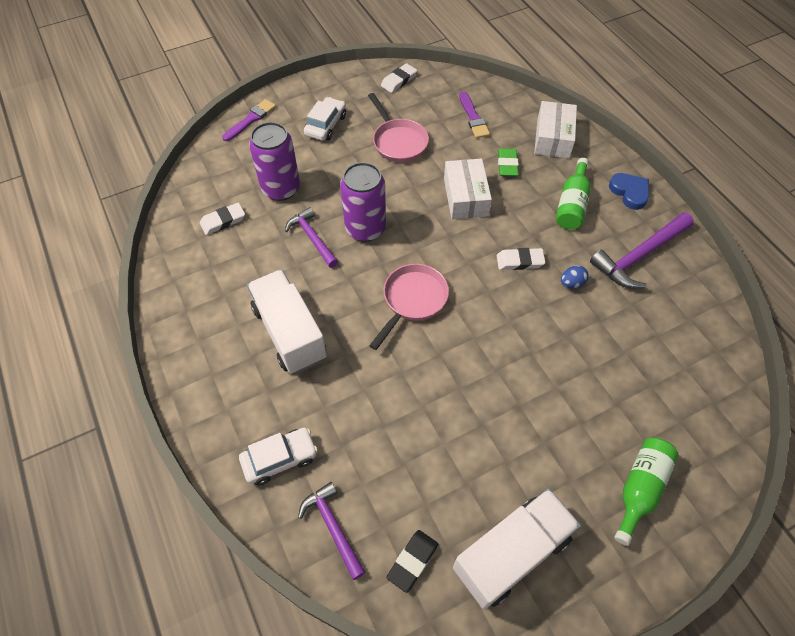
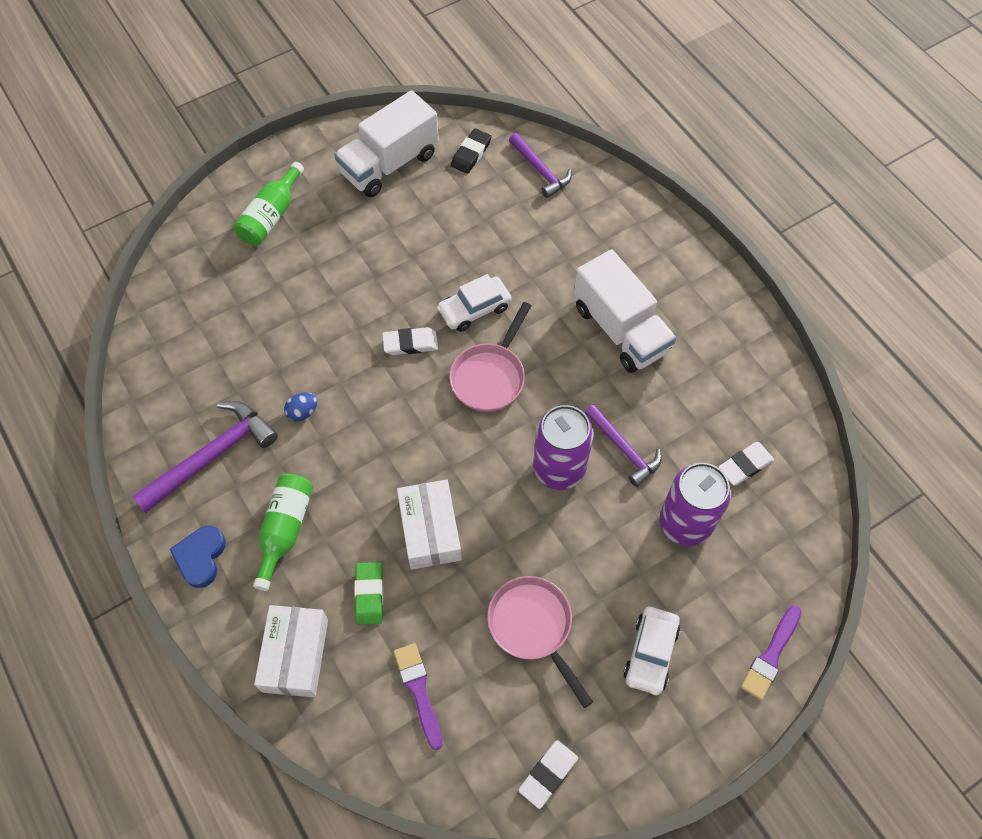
camera: 175 degrees right, 5 degrees up
(280, 459) = (598, 215): white car -> white car (474, 309)
(520, 261) = (362, 437): white eraser -> white eraser (410, 343)
(629, 192) = (201, 557): blue heart -> blue heart turned 45 degrees clockwise

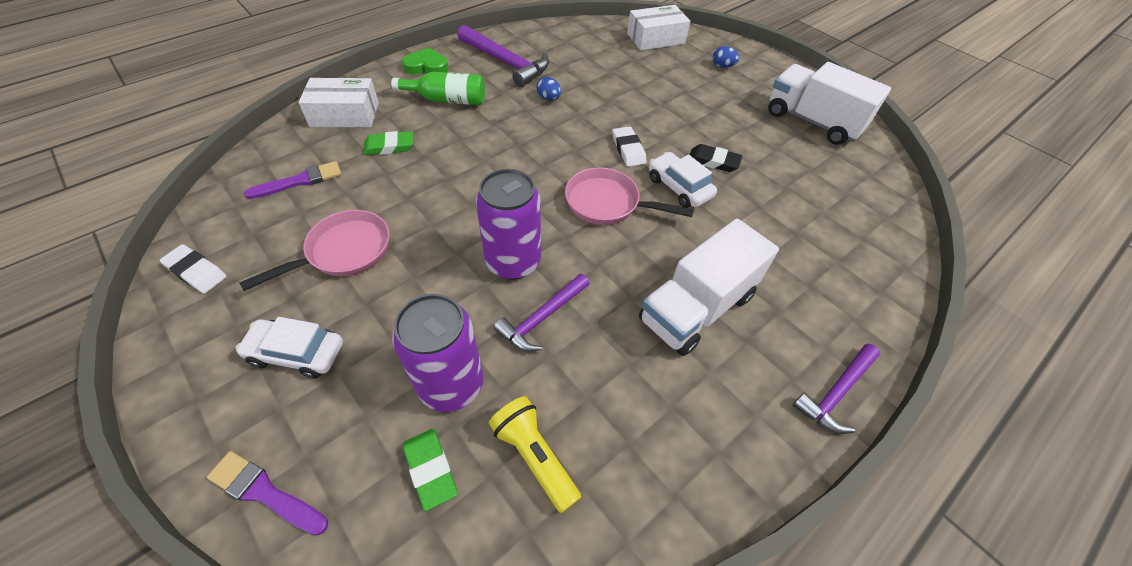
camera: 80 degrees right, 10 degrees down
(201, 557) = (426, 66): blue heart -> green heart
(271, 216) = (722, 66): green bottle -> blue egg
(430, 530) = (445, 176): white box -> white box (655, 38)
(471, 153) = (859, 172): black eraser -> black eraser (713, 161)
(540, 170) = (873, 225): purple hammer -> purple hammer (836, 392)
(745, 465) = (534, 456): white eraser -> yellow flashlight
(754, 537) = (430, 469): none -> green eraser

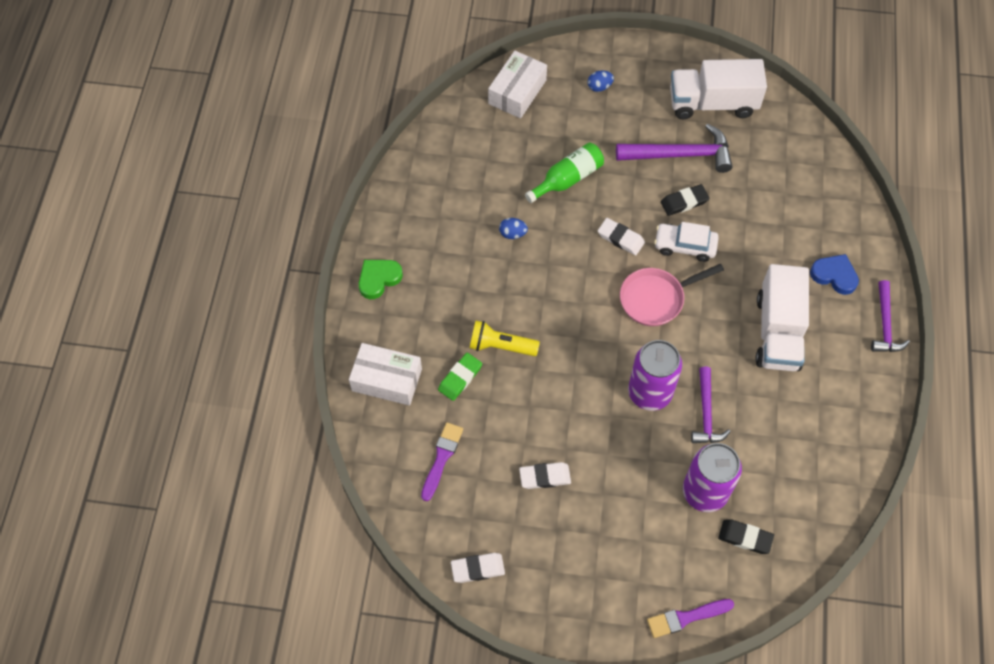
camera: 40 degrees left, 10 degrees up
(297, 353) = (606, 552): white car -> none
(344, 252) = (545, 477): pink pan -> white eraser
(345, 114) = (387, 379): white box -> white box turned 60 degrees clockwise
(430, 469) = (745, 537): green eraser -> black eraser
(447, 100) = (442, 300): green bottle -> green bottle (568, 179)
(506, 63) = (435, 221): purple hammer -> purple hammer (680, 155)
(534, 456) = (783, 487): yellow flashlight -> yellow flashlight (501, 346)
(814, 306) = (834, 275): none -> blue heart

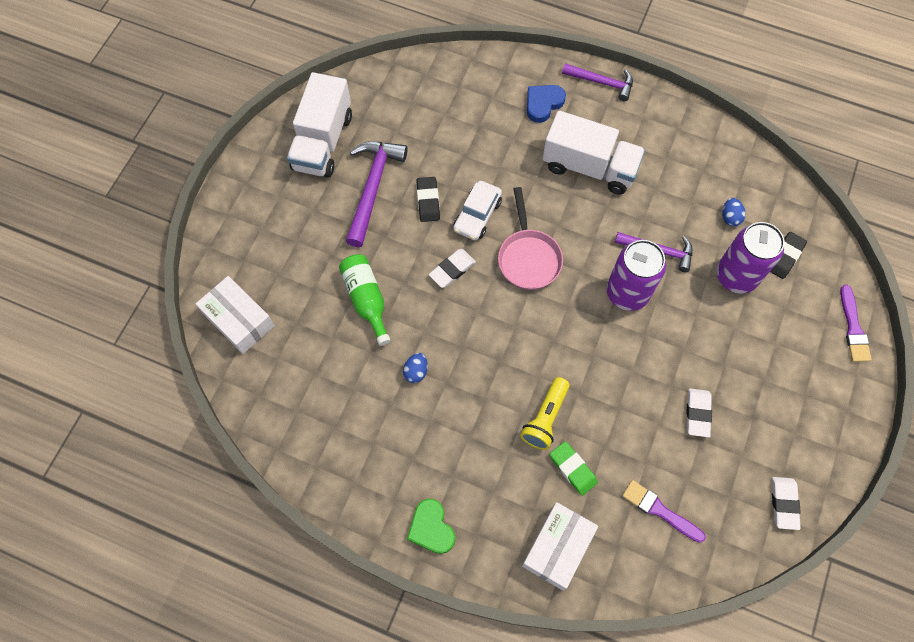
camera: 75 degrees left, 5 degrees up
(599, 87) = (264, 237): blue egg -> blue egg (730, 217)

